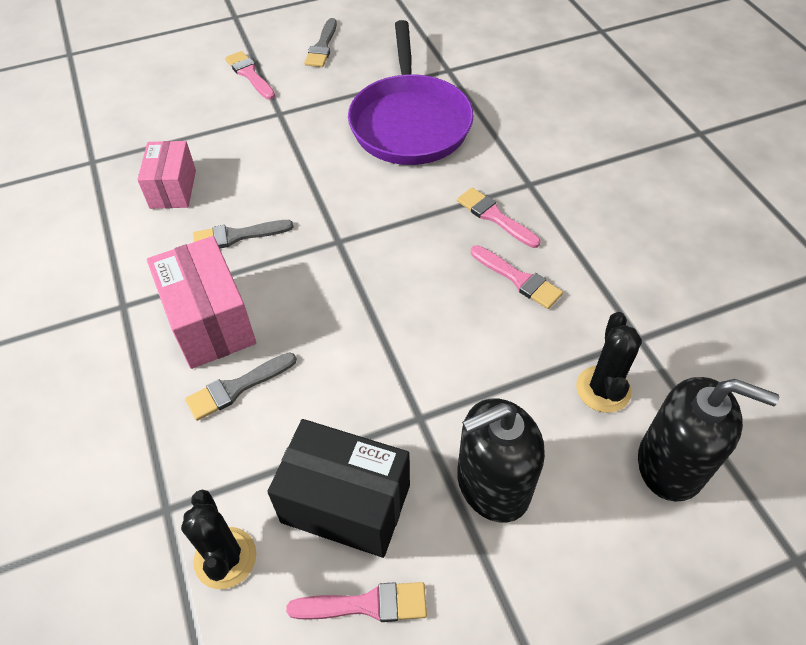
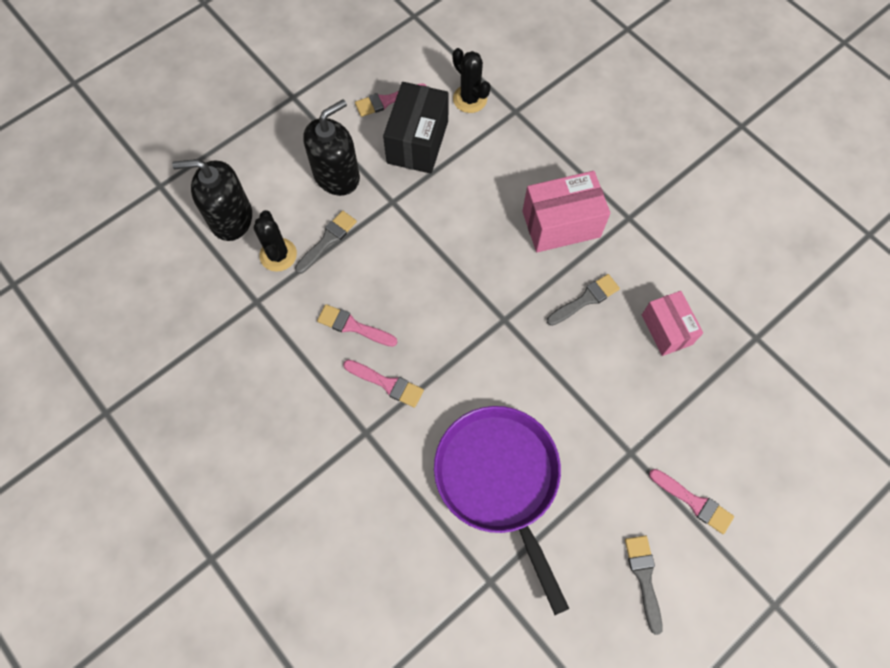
camera: 160 degrees right, 15 degrees up
(210, 322) = (561, 224): pink box -> pink box turned 60 degrees counterclockwise
(237, 388) = (516, 186): grey brush -> grey brush (328, 240)
(346, 503) = (417, 142): black box -> black box turned 75 degrees counterclockwise

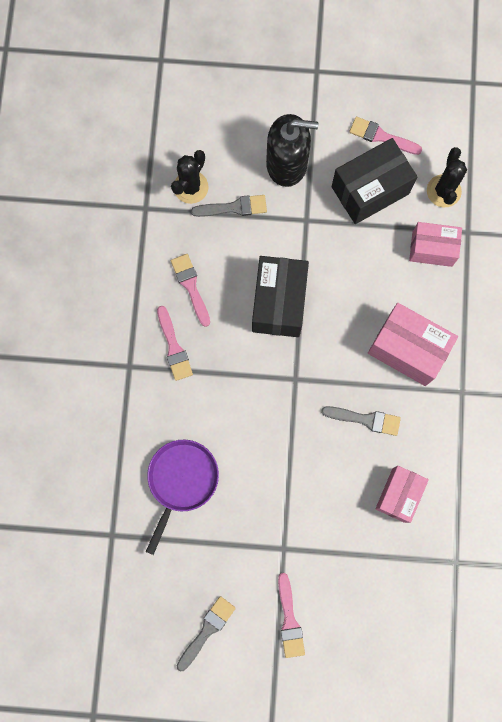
camera: 45 degrees right, 10 degrees up
(231, 218) = (185, 130): black soap dispenser -> none
(434, 276) = (279, 303): none -> black box
(500, 480) = (181, 481): purple pan -> purple pan, size x0.64
(503, 143) = (432, 249): none -> pink box

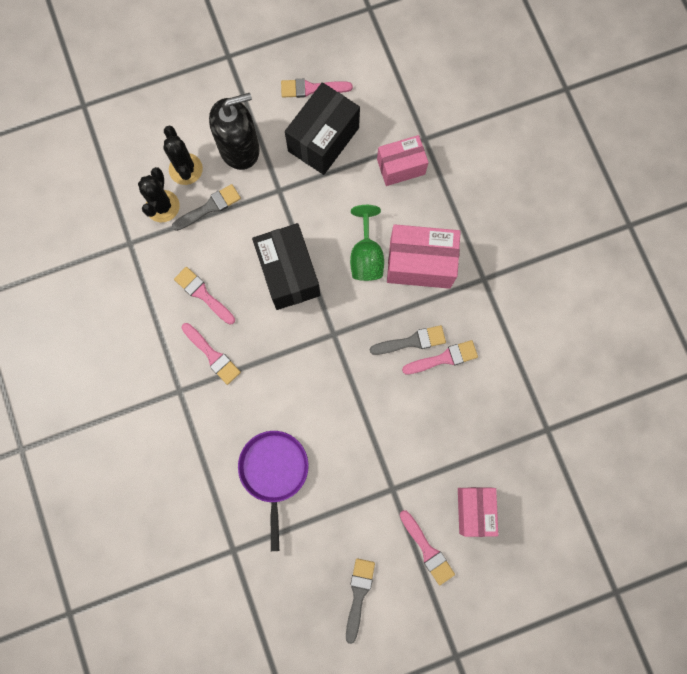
camera: 25 degrees left, 0 degrees up
(359, 319) = (366, 256): none -> green goblet
(388, 449) = (444, 358): none -> pink brush
(399, 495) = (471, 394): pink box -> pink box (474, 510)
(443, 191) = (387, 112): black cactus -> black cactus (185, 169)

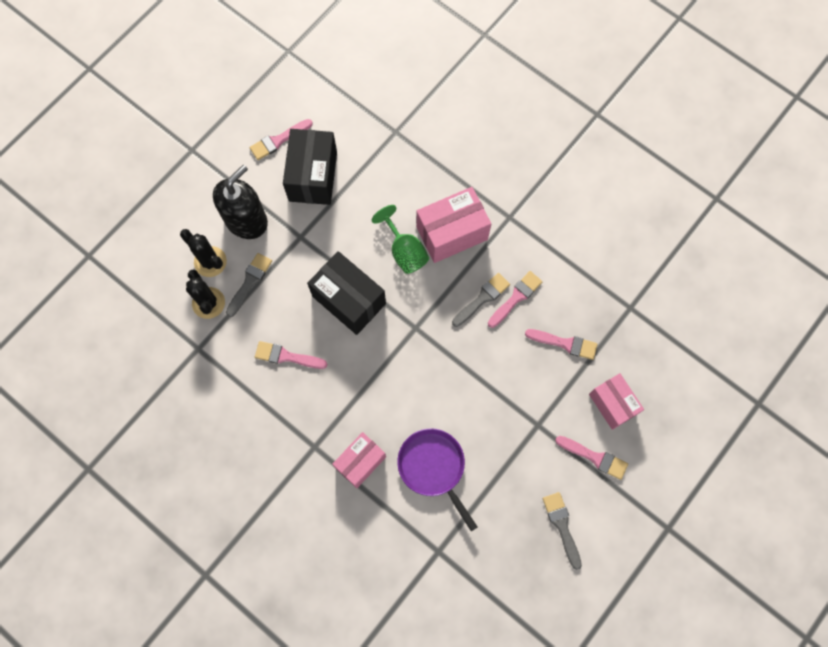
camera: 30 degrees left, 5 degrees down
(212, 355) = (325, 402): pink brush -> pink brush (565, 343)
(401, 167) = (390, 165): pink box -> pink box (360, 462)

